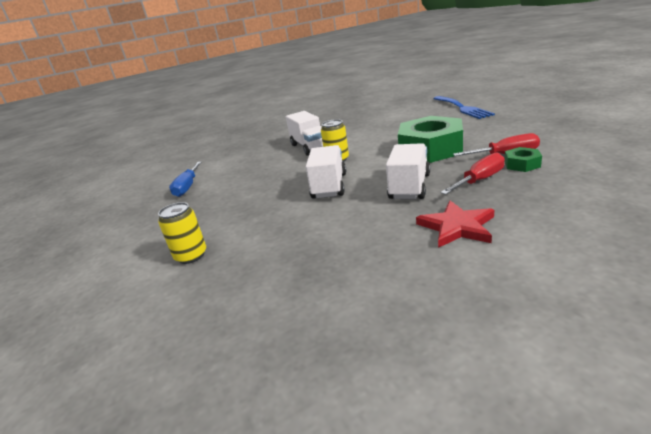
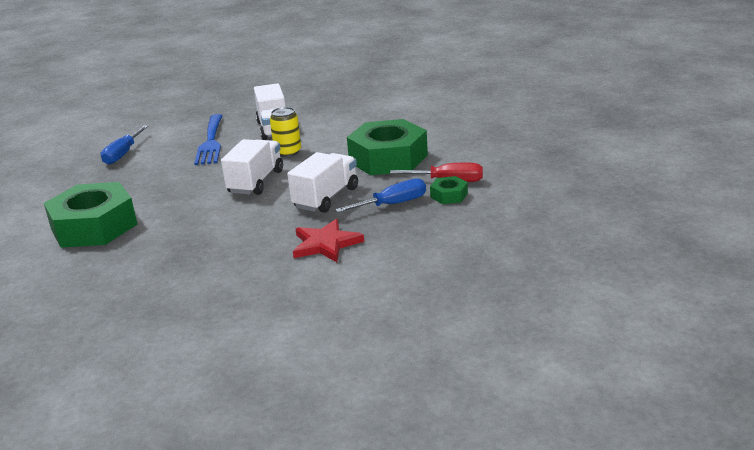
camera: 10 degrees right, 0 degrees up
(191, 256) = (94, 227): yellow can -> green nut
(462, 108) = (480, 108): blue fork -> blue fork (211, 142)
(480, 180) = (393, 204): red screwdriver -> blue screwdriver

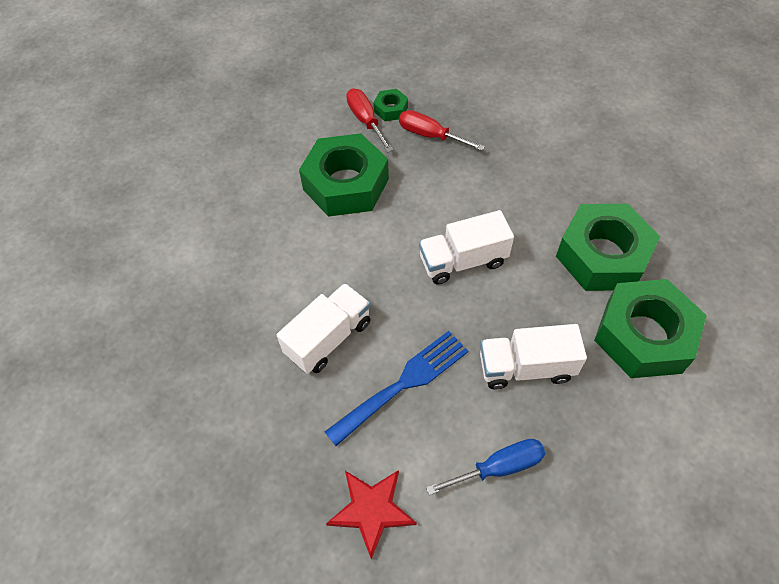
camera: 125 degrees left, 30 degrees up
(168, 237) = (602, 255): none -> green nut
(288, 152) = (381, 279): yellow can -> none
(325, 244) = (520, 142): red star -> red star (371, 510)
(326, 198) = (452, 185): white truck -> white truck (525, 367)
(393, 204) = (430, 135): blue screwdriver -> red screwdriver

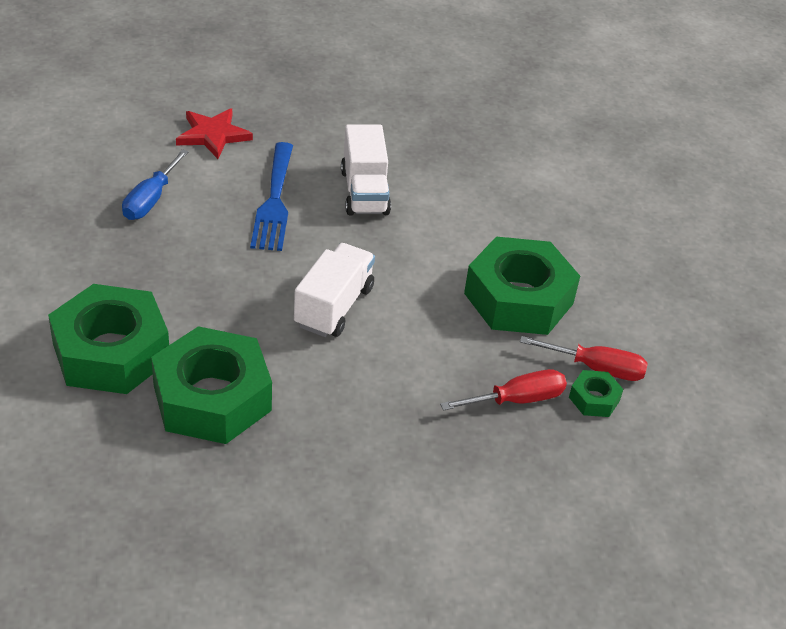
camera: 125 degrees right, 15 degrees down
(525, 367) = (193, 266): white truck -> none

